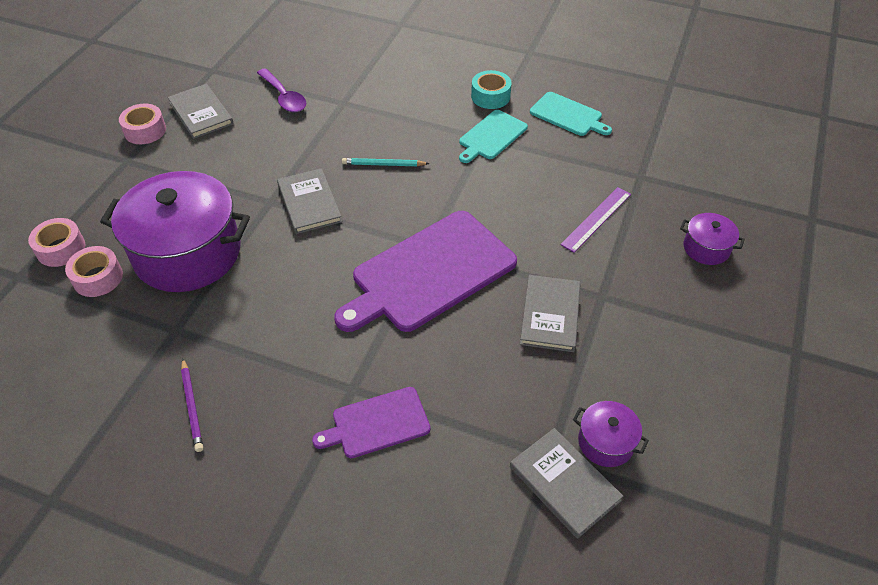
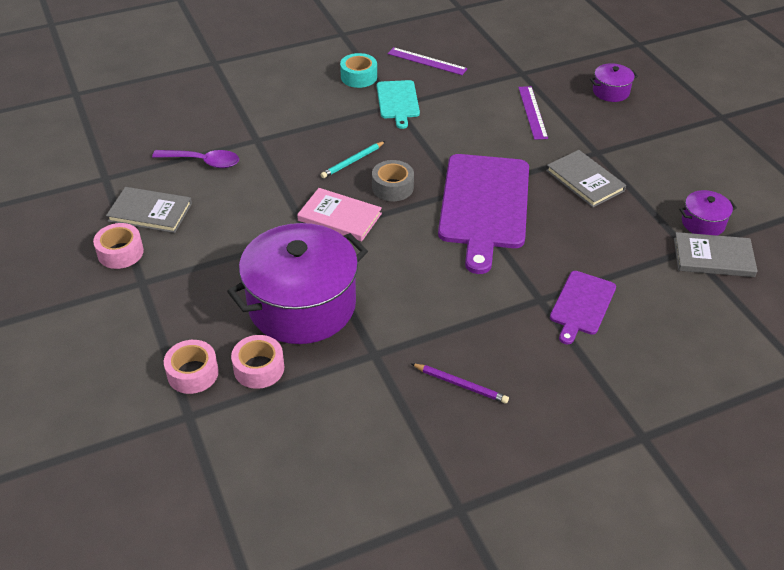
camera: 45 degrees left, 5 degrees down
(309, 203) = (339, 217): grey book -> pink book
(381, 206) = (392, 187): none -> grey tape
(568, 115) = (427, 61): turquoise cutting board -> purple ruler

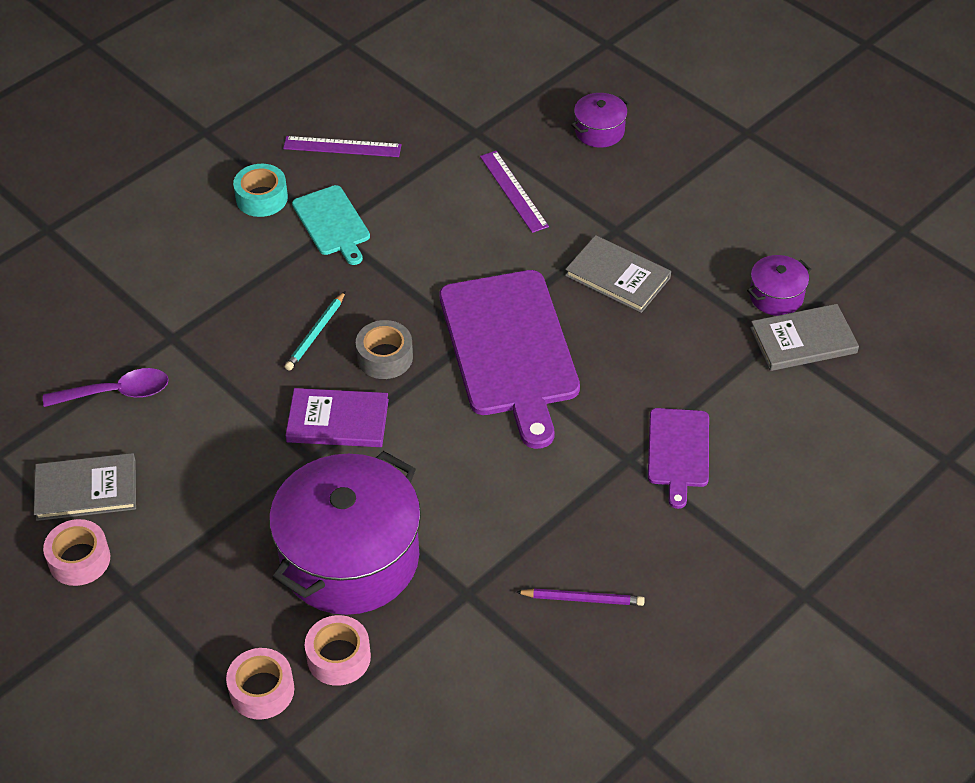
camera: 20 degrees left, 5 degrees up
(339, 217) = (337, 421): pink book -> purple book

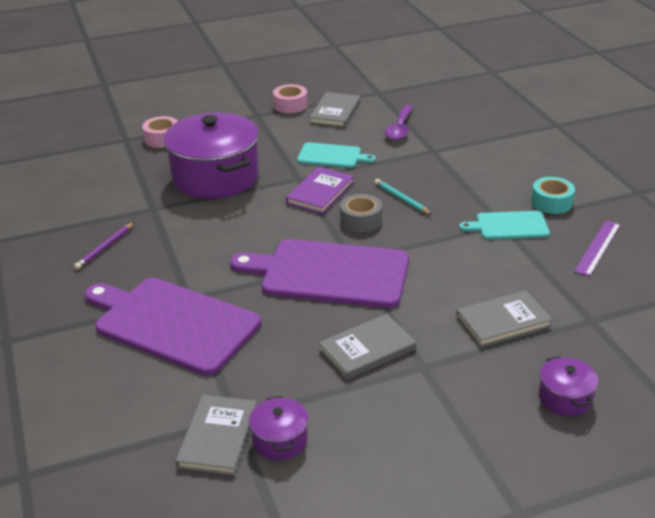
camera: 115 degrees right, 15 degrees down
(232, 443) = (332, 156): none -> turquoise cutting board
(338, 657) = (157, 162): pink tape -> none
(513, 191) = (503, 321): purple ruler -> grey book
(678, 451) = (172, 323): purple cutting board -> purple cutting board, size x1.92

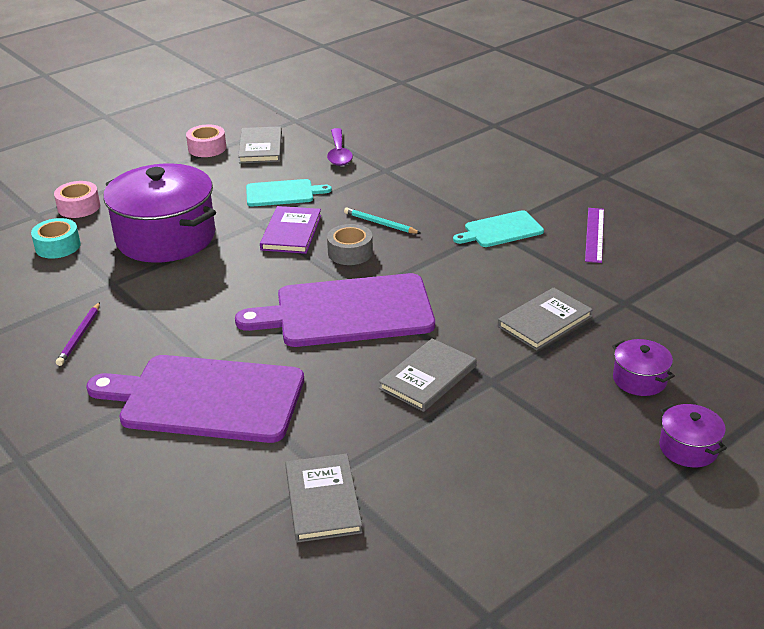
camera: 20 degrees left, 0 degrees up
(280, 440) = (389, 487): purple pot -> purple pot (688, 448)
(551, 202) = (529, 200): turquoise tape -> turquoise tape (58, 246)

